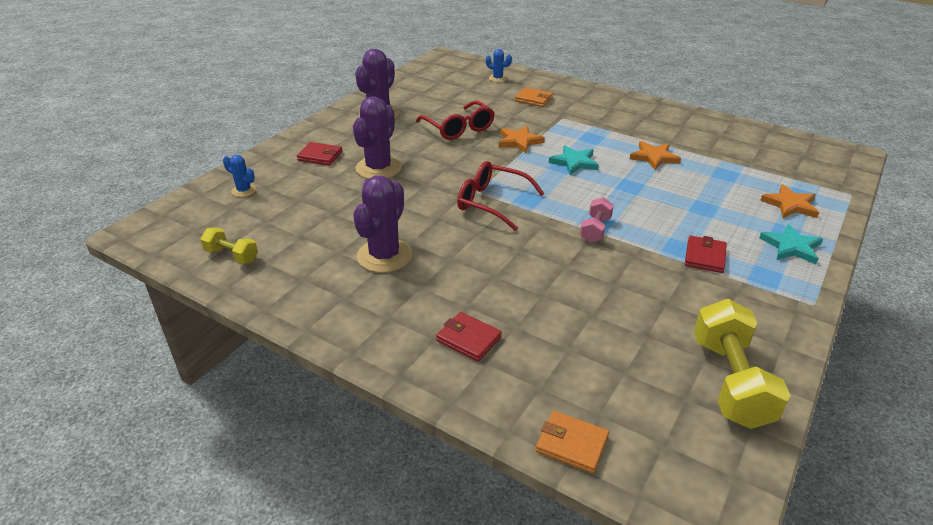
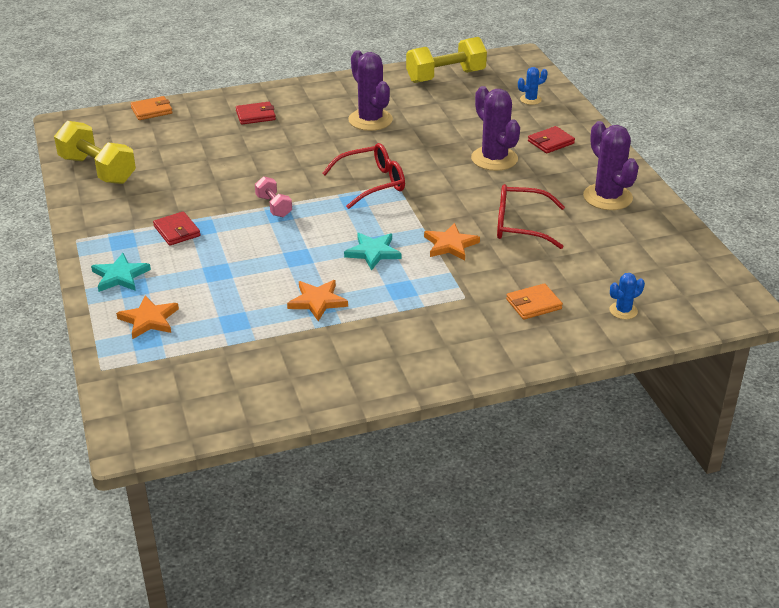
camera: 130 degrees right, 0 degrees up
(232, 256) = (445, 76): yellow dumbbell -> yellow dumbbell, size x1.85

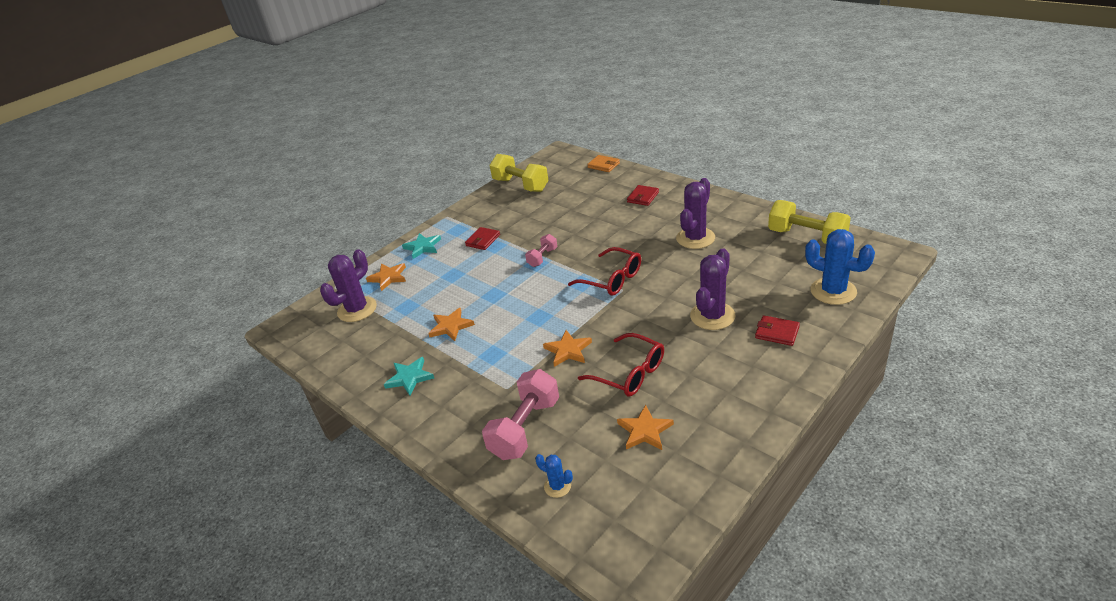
camera: 65 degrees right, 0 degrees up
(97, 170) = (520, 185): yellow dumbbell -> yellow dumbbell turned 60 degrees counterclockwise
(255, 115) = (643, 197): red wallet -> red wallet turned 75 degrees clockwise
(373, 252) = (526, 321): turquoise star -> turquoise star (409, 377)
(521, 225) = (629, 373): red glasses -> red glasses turned 150 degrees clockwise
(530, 99) = (833, 291): blue cactus -> blue cactus, size x2.00
(533, 304) = (525, 428): orange wallet -> pink dumbbell
(600, 245) = (644, 431): none -> orange star
(607, 197) = (726, 403): purple cactus -> purple cactus (357, 309)

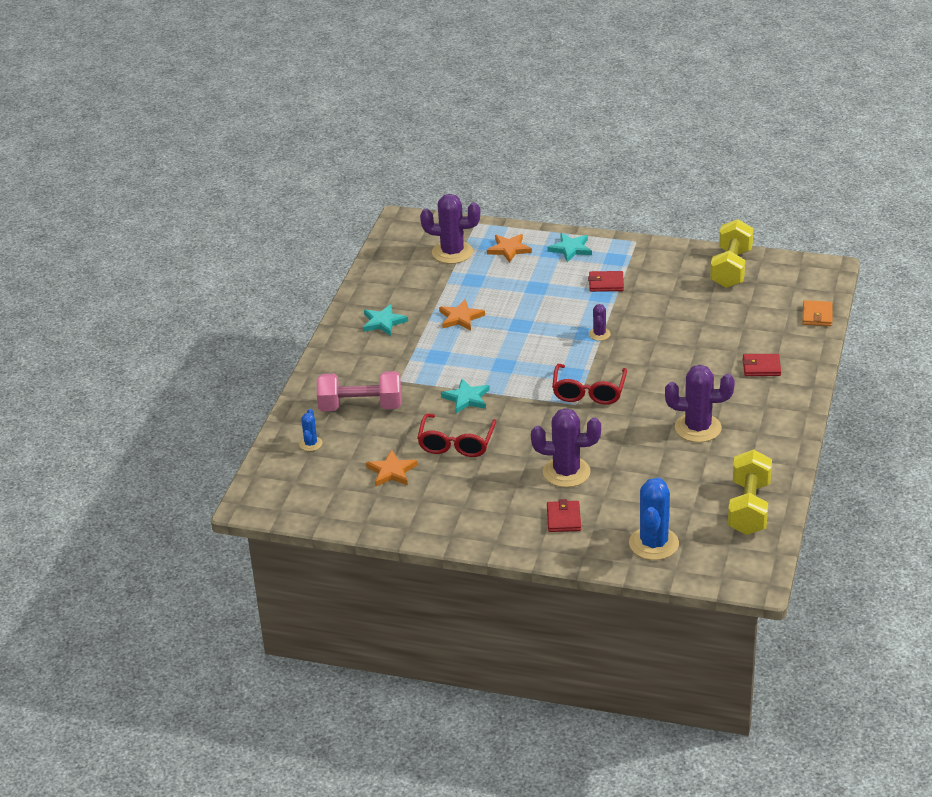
camera: 60 degrees right, 0 degrees up
(542, 257) = (599, 334): pink dumbbell -> purple cactus
(568, 350) = (466, 398): orange star -> turquoise star

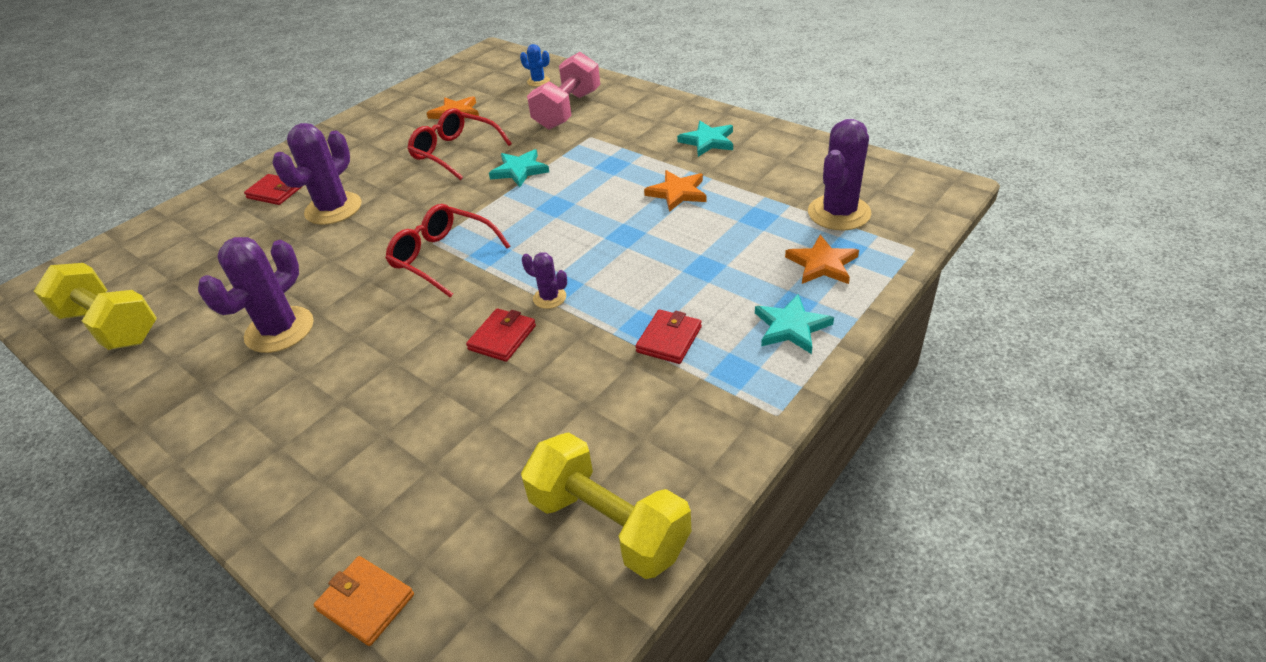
camera: 115 degrees right, 5 degrees up
(653, 544) = (167, 239): blue cactus -> none
(761, 367) = (318, 448): red wallet -> red wallet (502, 337)

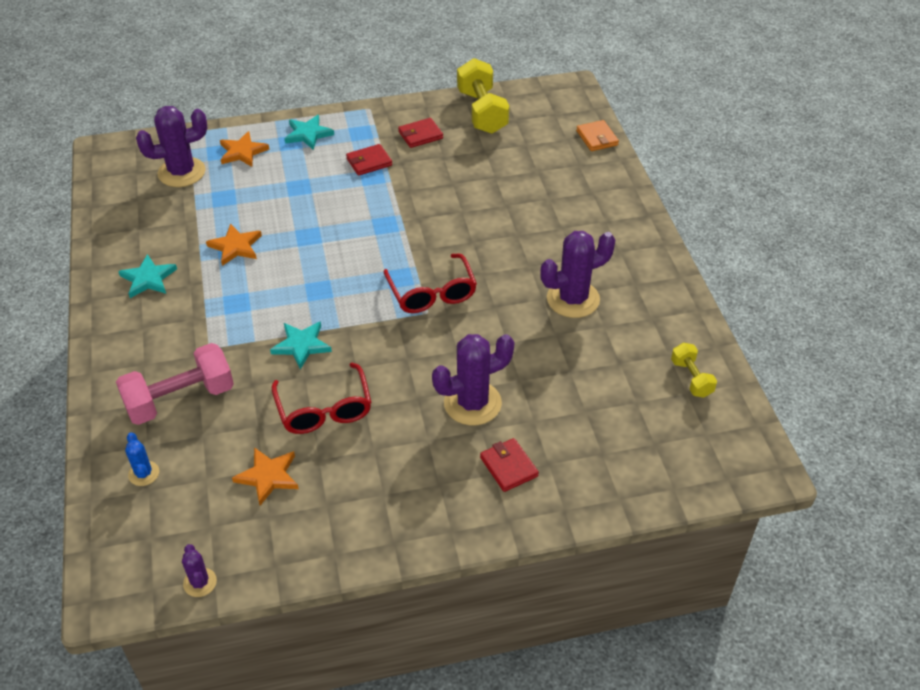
camera: 145 degrees left, 5 degrees up
(110, 326) = (691, 378): yellow dumbbell -> yellow dumbbell, size x0.54
(502, 337) = (448, 213): red wallet -> red wallet (420, 135)
(549, 298) = (399, 221): purple cactus -> purple cactus (200, 582)

